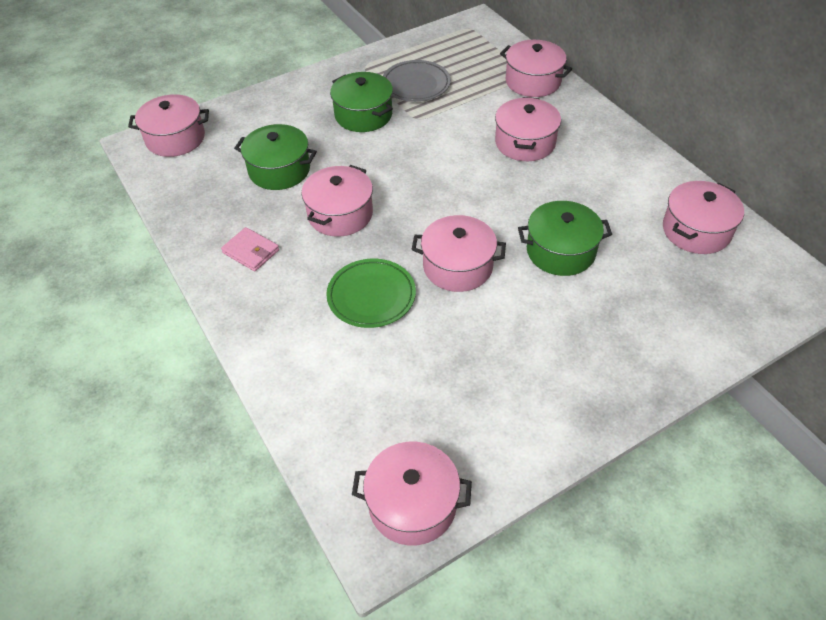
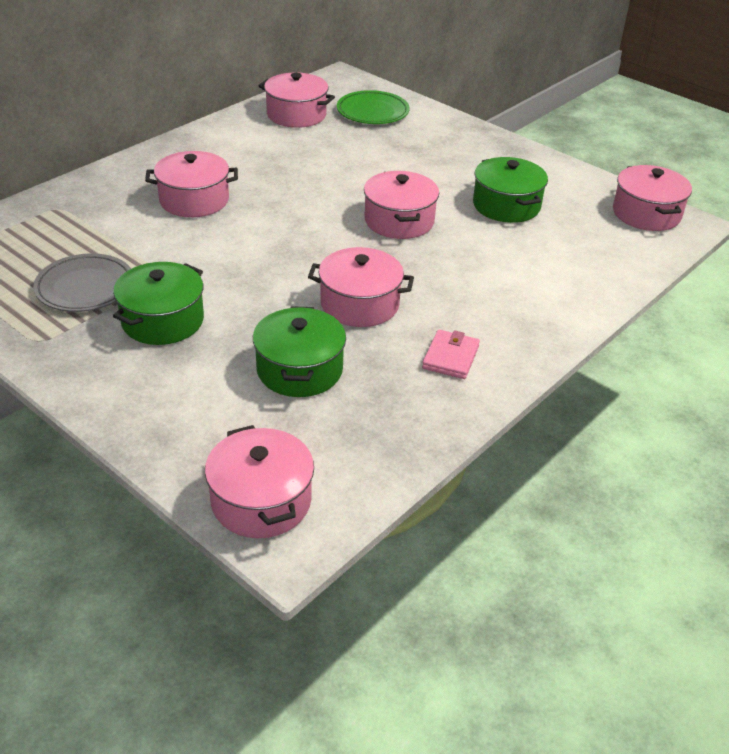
camera: 110 degrees left, 10 degrees down
(371, 296) = (465, 263): green plate -> green plate (372, 112)
(533, 81) = (71, 203): pink pot -> none
(560, 251) = (352, 172): green pot -> green pot (506, 205)

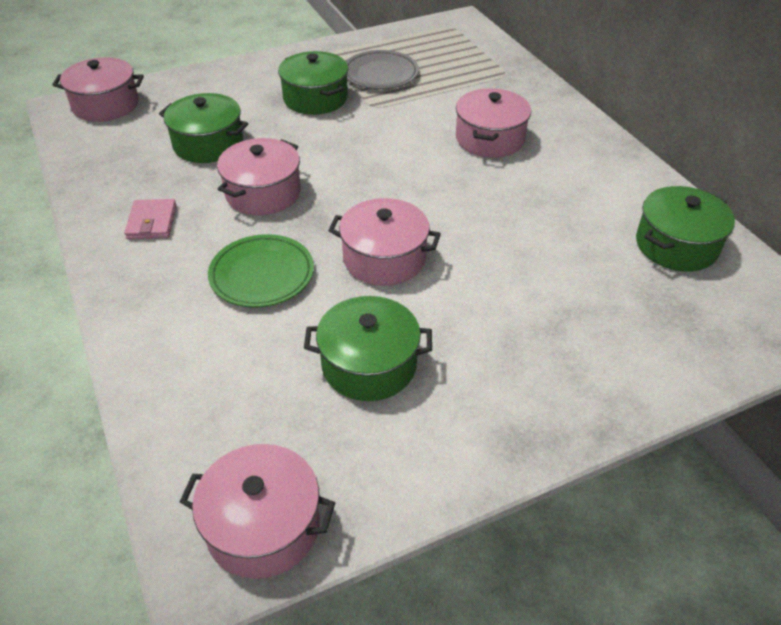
camera: 115 degrees right, 5 degrees up
(296, 115) = (676, 245): pink pot -> green pot
(372, 112) = (678, 320): green plate -> green plate (262, 275)
(450, 357) = (152, 222): pink wallet -> pink wallet turned 45 degrees clockwise

